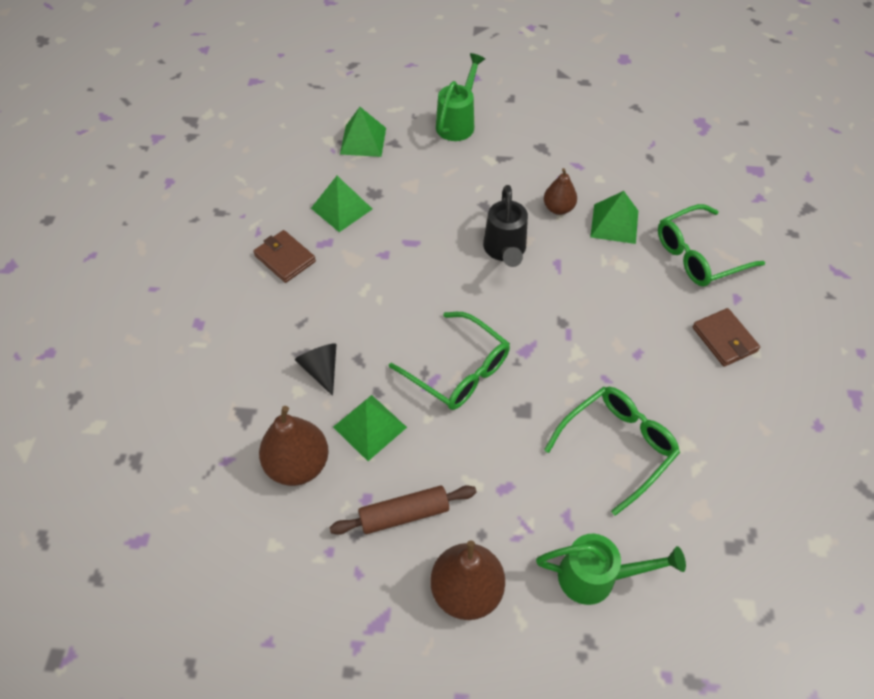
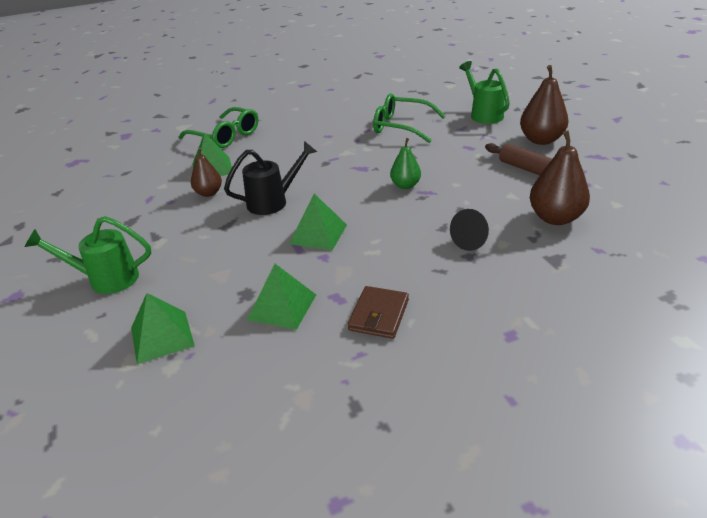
camera: 115 degrees left, 20 degrees down
(370, 427) = (490, 202): green pyramid -> green pyramid (318, 234)
(458, 370) = (405, 185): green glasses -> green pear
(724, 339) = (293, 117): brown wallet -> none

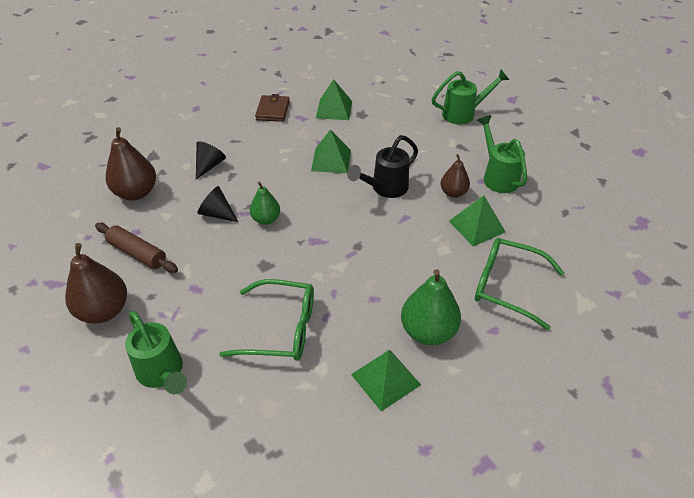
camera: 165 degrees right, 10 degrees up
(150, 203) = (497, 176): none -> green watering can
(162, 336) = (395, 89): green pyramid -> green pyramid (385, 379)
(299, 121) = (428, 331): none -> green pear
(456, 193) = (217, 214): none -> black cone

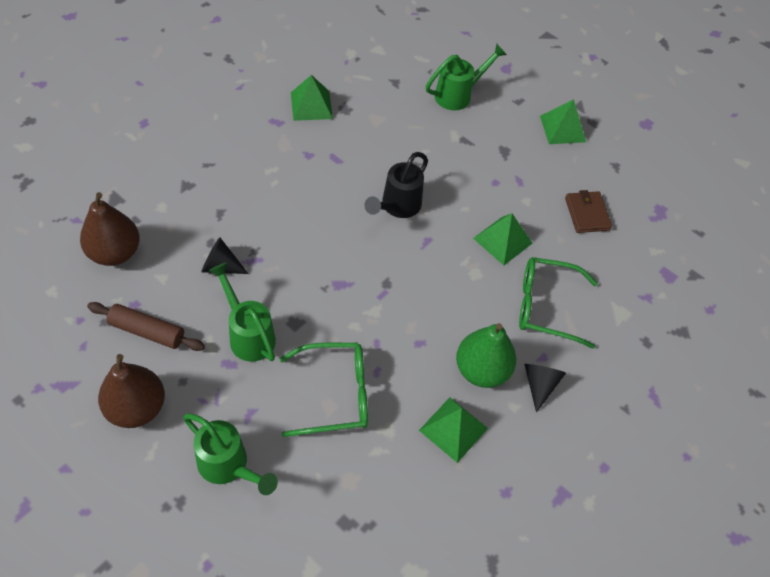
camera: 20 degrees left, 10 degrees up
(209, 165) = (189, 203): black cone -> black cone (539, 385)
(266, 219) = (278, 265): green pear -> none
(273, 110) = (239, 115): brown wallet -> brown wallet (587, 214)
(331, 160) = (328, 177): green pyramid -> green pyramid (562, 129)
(453, 193) = (470, 202): brown pear -> none
(497, 176) = (511, 174): green watering can -> green watering can (248, 334)

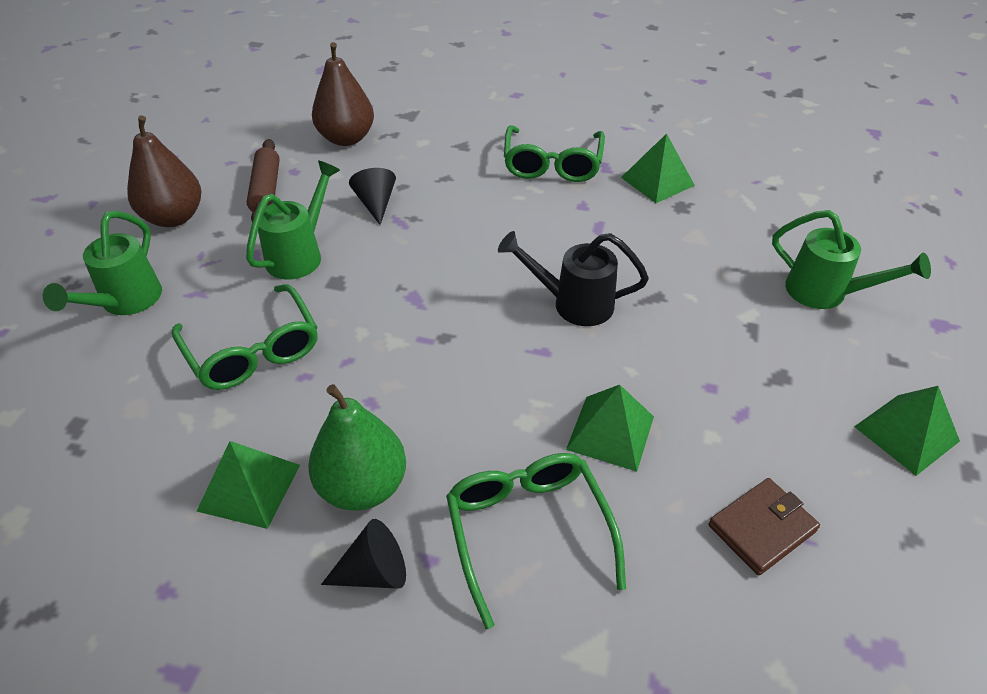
camera: 70 degrees right, 10 degrees down
(251, 147) = (552, 164): none -> green glasses

